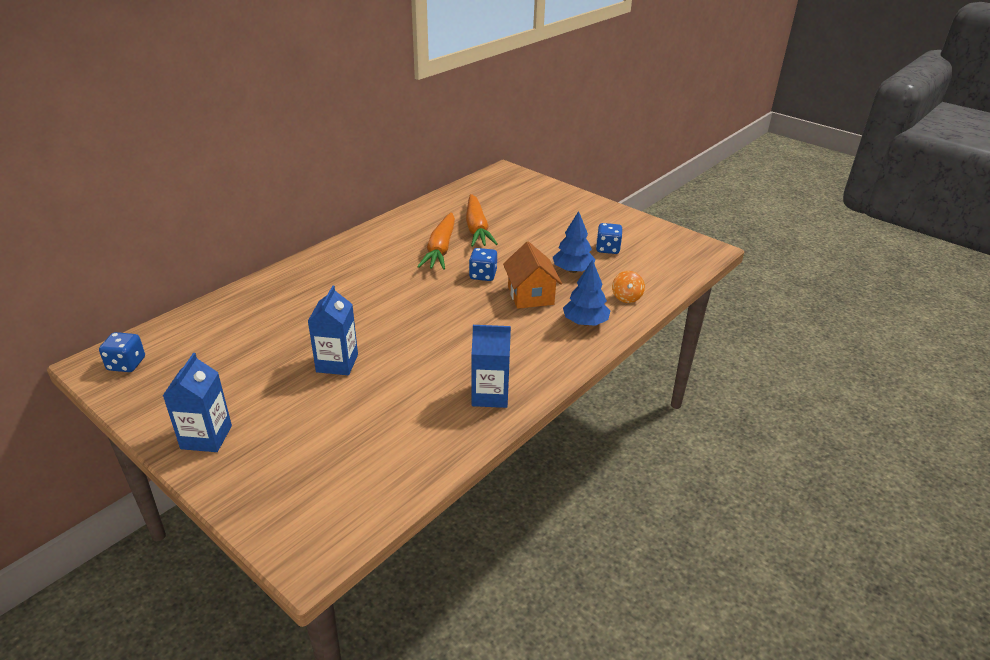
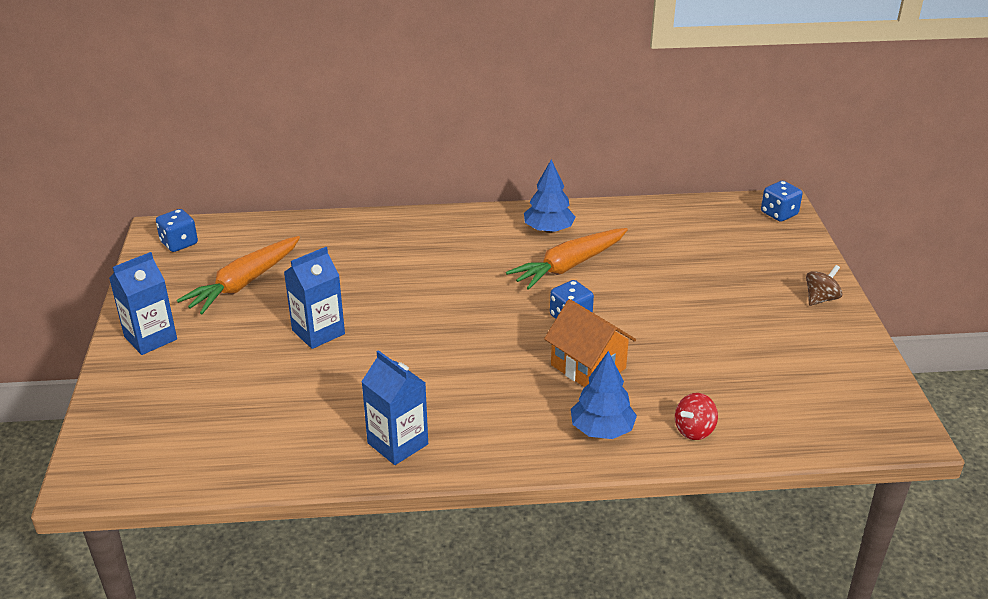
camera: 45 degrees right, 0 degrees up
(477, 228) = (642, 261): orange carrot -> orange carrot (244, 283)
(530, 295) = (588, 366): orange house -> orange house turned 75 degrees counterclockwise
(573, 270) = (679, 364): blue tree -> blue tree (548, 229)
(589, 207) = (820, 299): none -> brown spinning top
(607, 249) = (763, 361): blue dice -> blue dice (779, 214)
(626, 297) = (694, 430): orange spinning top -> red spinning top

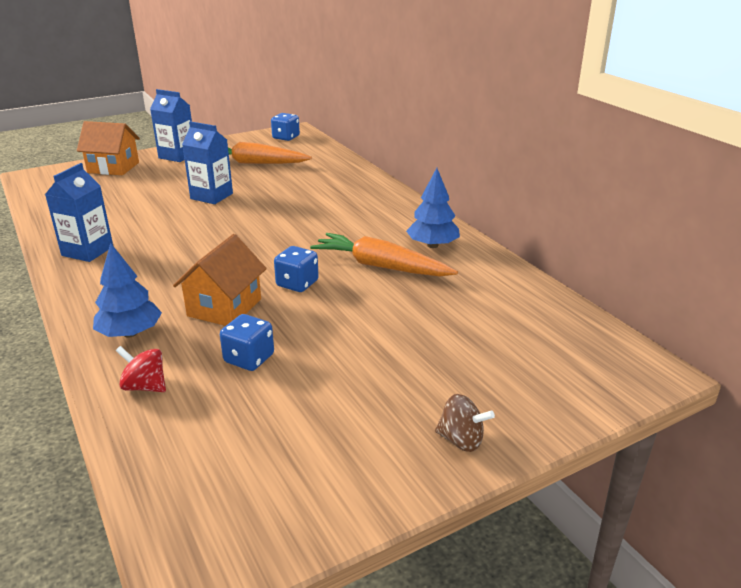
camera: 65 degrees right, 5 degrees down
(136, 399) = (113, 167): none -> orange house
(779, 214) = (629, 373): blue dice -> blue dice (249, 359)

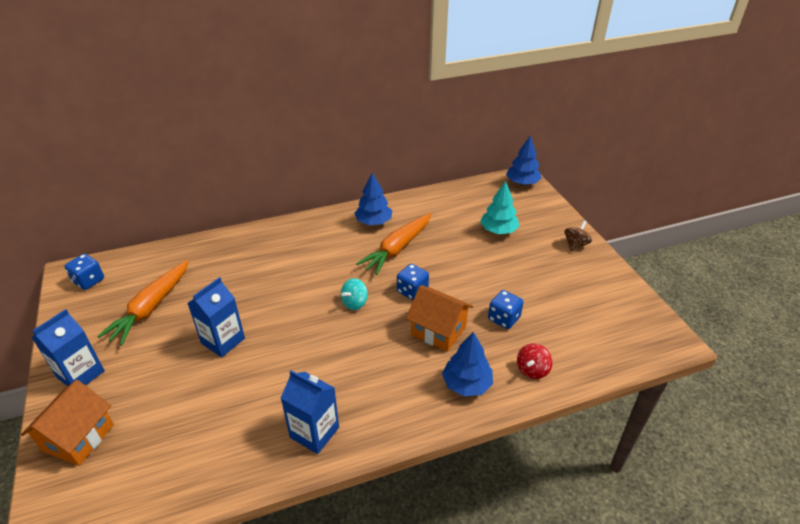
camera: 80 degrees left, 10 degrees up
(270, 250) = (354, 303): none -> turquoise spinning top
(463, 347) = (498, 230): none -> turquoise tree
(634, 371) = (522, 183): none -> blue tree

